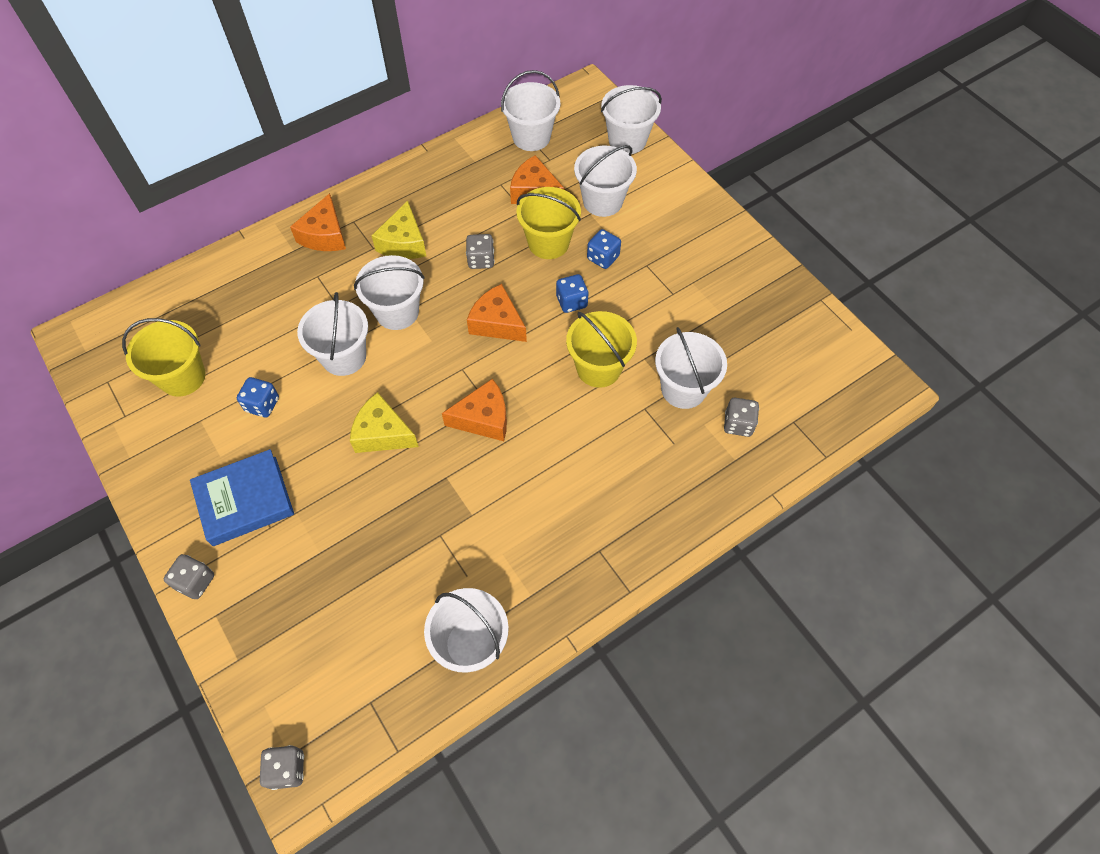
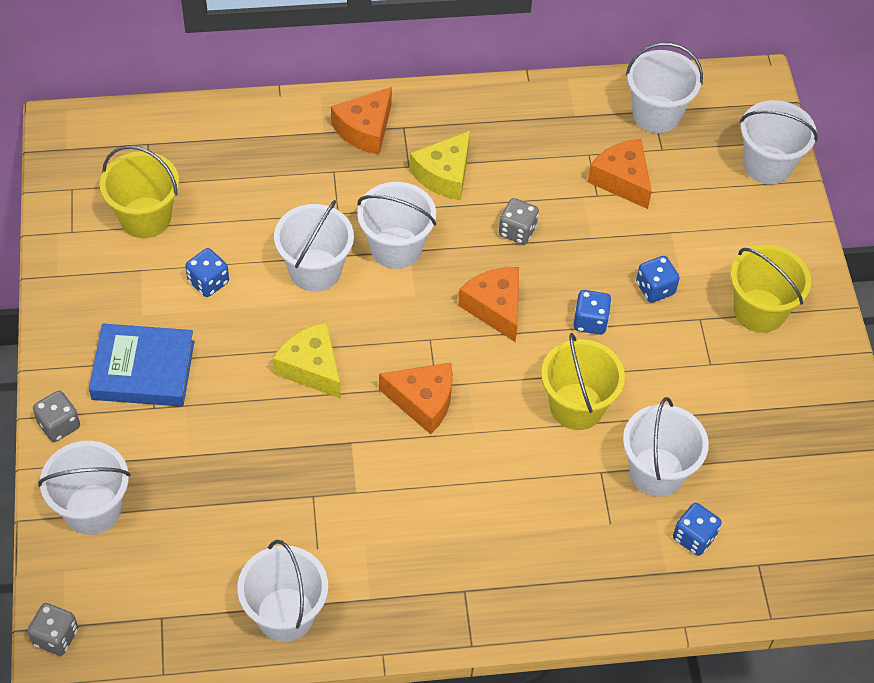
camera: 25 degrees right, 5 degrees down
(548, 243) = (603, 245): yellow bucket -> yellow bucket (759, 311)
(602, 201) = (694, 224): white bucket -> white bucket (93, 509)
(738, 424) = (694, 537): grey dice -> blue dice

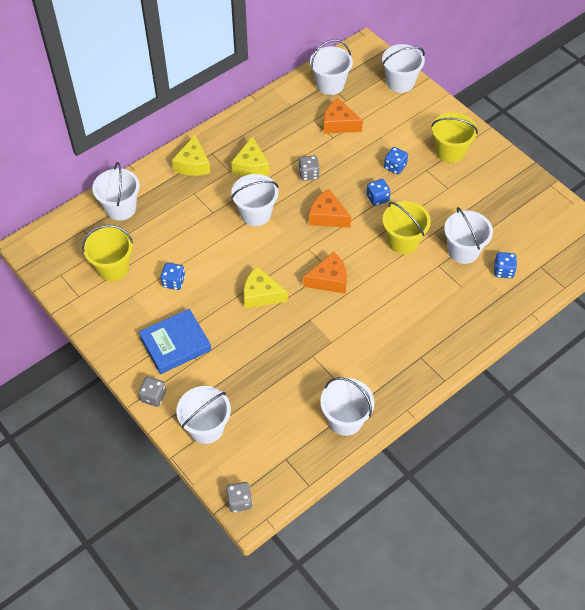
camera: 30 degrees left, 0 degrees up
(315, 270) = (224, 246): white bucket -> white bucket (121, 208)
(365, 129) = (193, 164): orange cheese -> yellow cheese

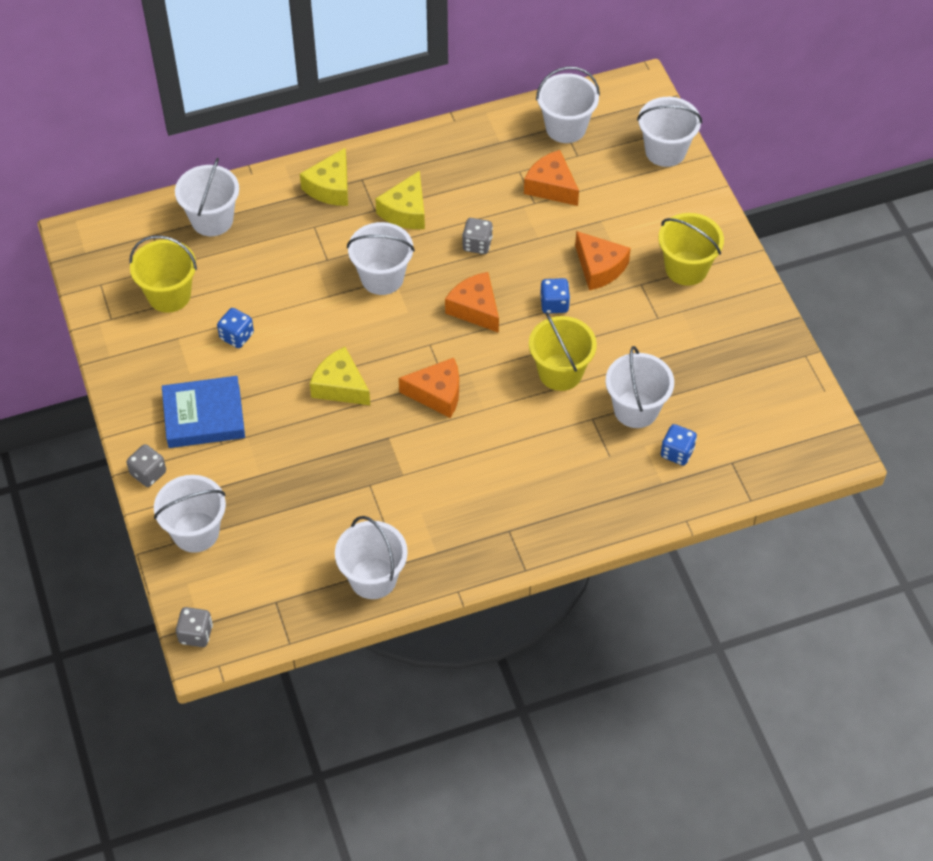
camera: 20 degrees right, 0 degrees up
(395, 167) = (599, 268): blue dice -> orange cheese

